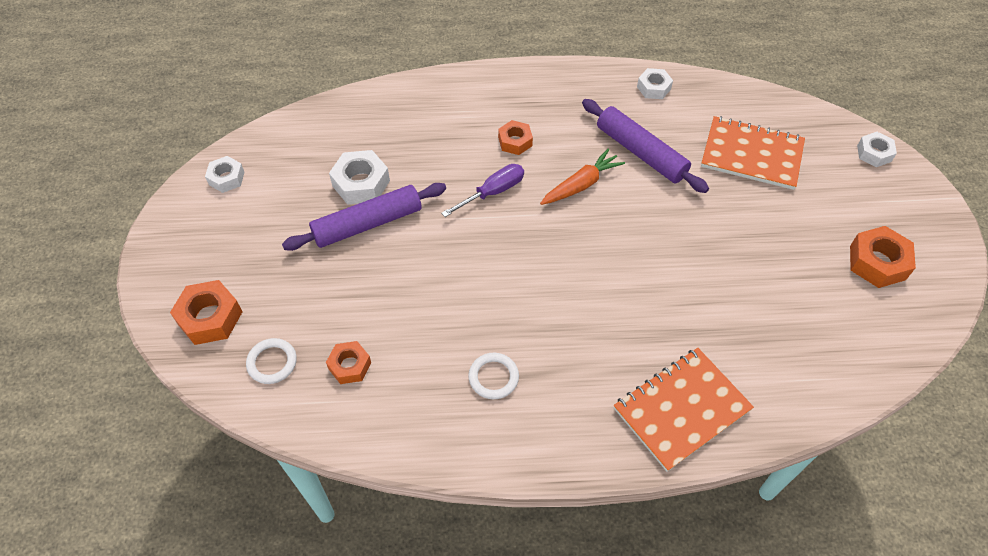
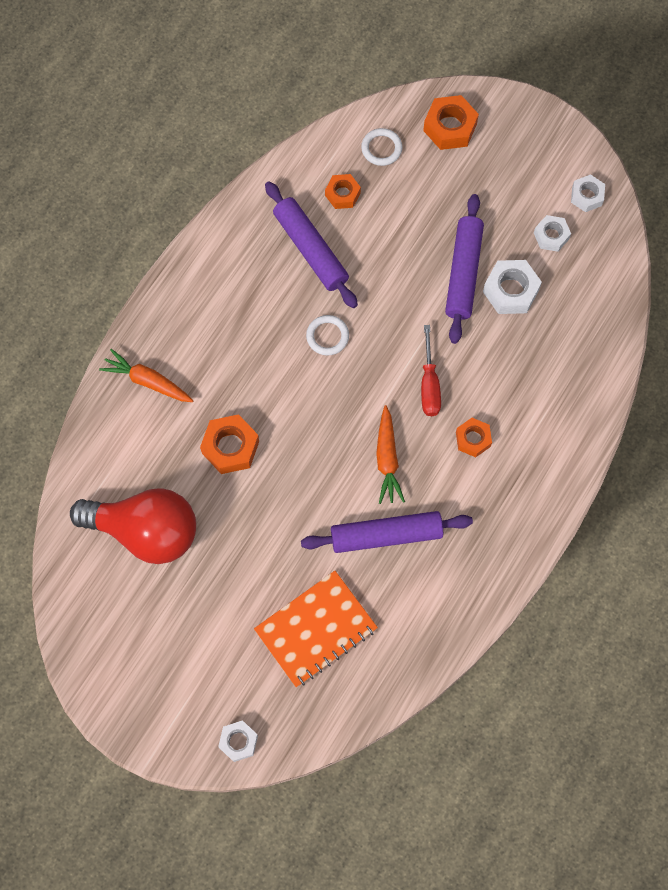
camera: 125 degrees right, 15 degrees up
(431, 356) = (311, 249): none -> purple rolling pin
(492, 192) = (429, 384): purple screwdriver -> red screwdriver
(493, 377) = (264, 278): white ring -> white ring (327, 336)
(653, 88) = (453, 609): white nut -> white nut (551, 236)
(681, 409) = (147, 381): orange notebook -> orange carrot
(806, 314) = (146, 531): none -> red light bulb
(877, 262) = (142, 630): orange nut -> orange nut (230, 447)

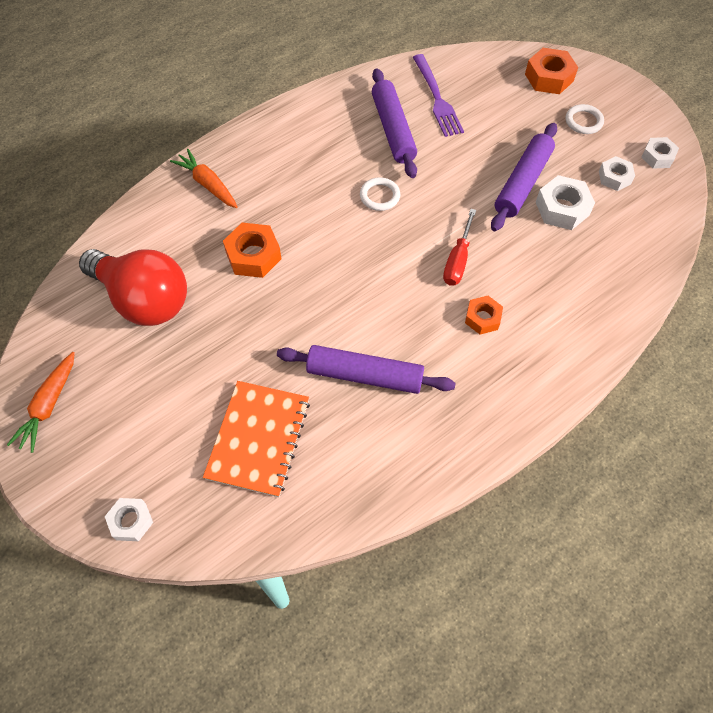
camera: 20 degrees right, 10 degrees down
(316, 629) = (258, 439): orange notebook -> orange notebook turned 60 degrees counterclockwise
(342, 194) = (437, 99): orange nut -> purple fork
(381, 148) = (484, 77): white ring -> white ring (583, 121)
(387, 459) = (393, 310): orange carrot -> orange carrot (49, 406)

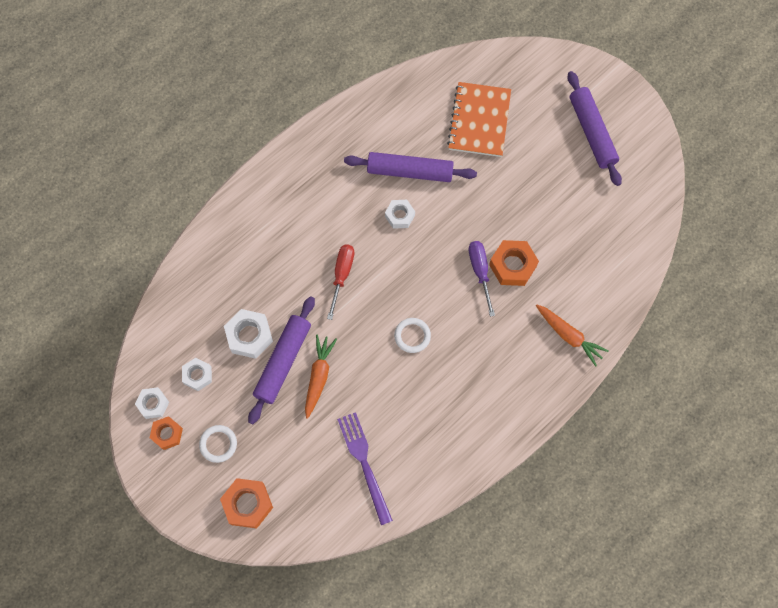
camera: 175 degrees right, 10 degrees up
(49, 406) = (633, 131): orange carrot -> orange carrot (318, 376)
(131, 521) = (551, 64): white nut -> white nut (400, 216)
(144, 299) = (591, 218): red light bulb -> none
(293, 252) = (480, 272): none -> purple screwdriver
(393, 129) = (406, 417): purple rolling pin -> purple rolling pin (591, 132)
(482, 318) = (322, 224): orange nut -> orange nut (167, 434)

